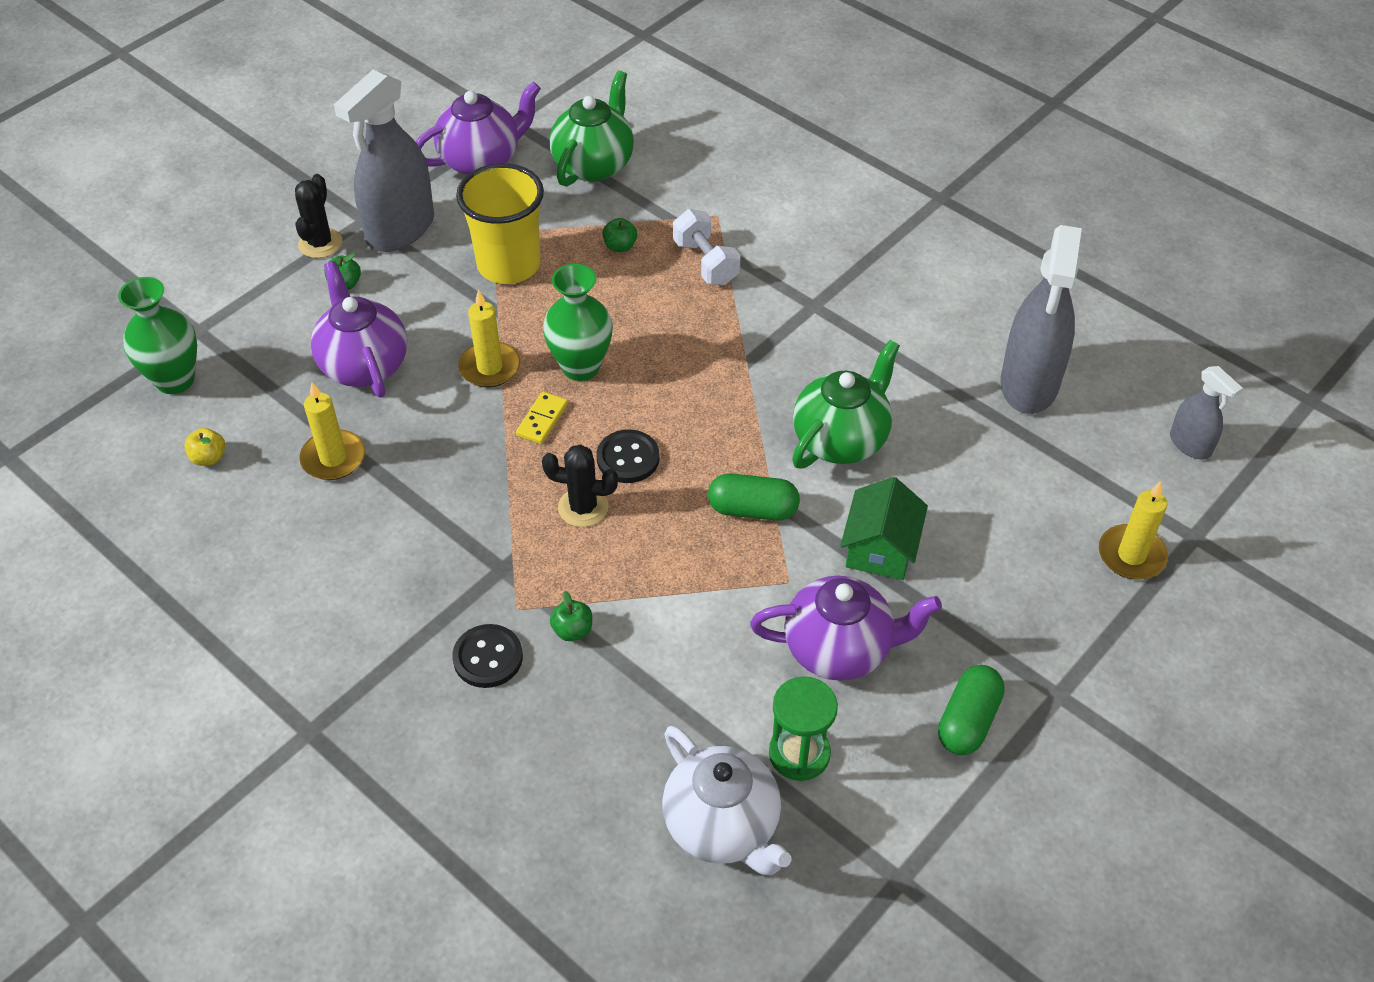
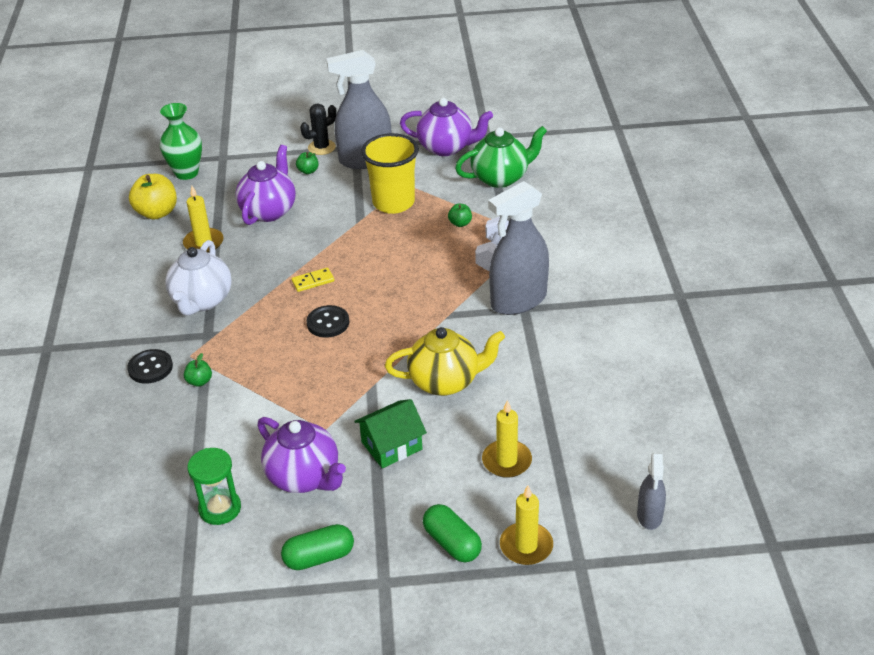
camera: 45 degrees right, 10 degrees down
(208, 458) = (157, 213): yellow apple -> yellow apple, size x1.98
(490, 367) = (321, 244): yellow candle -> yellow candle (506, 461)
(581, 367) = (363, 268): green vase -> none
(583, 507) = (277, 331): black cactus -> none
(723, 826) = (144, 512): white teapot -> white teapot (202, 301)
(753, 509) = (354, 385): green capsule -> green capsule (452, 543)
(841, 440) = (445, 381): green teapot -> yellow teapot
(1029, 384) = (593, 421): grey spray bottle -> grey spray bottle (518, 300)

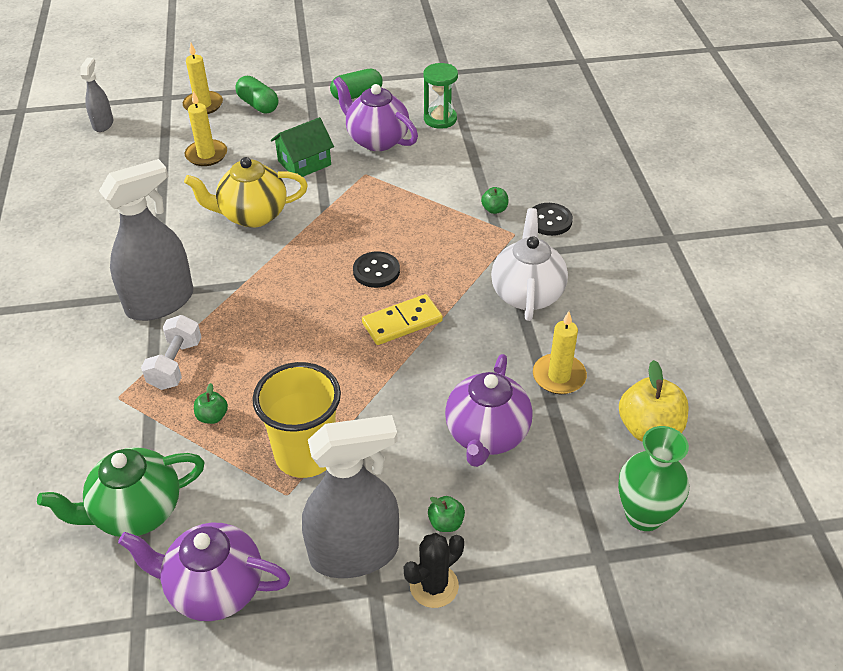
camera: 175 degrees right, 5 degrees up
(313, 281) = (402, 322): yellow domino -> yellow domino, size x1.55

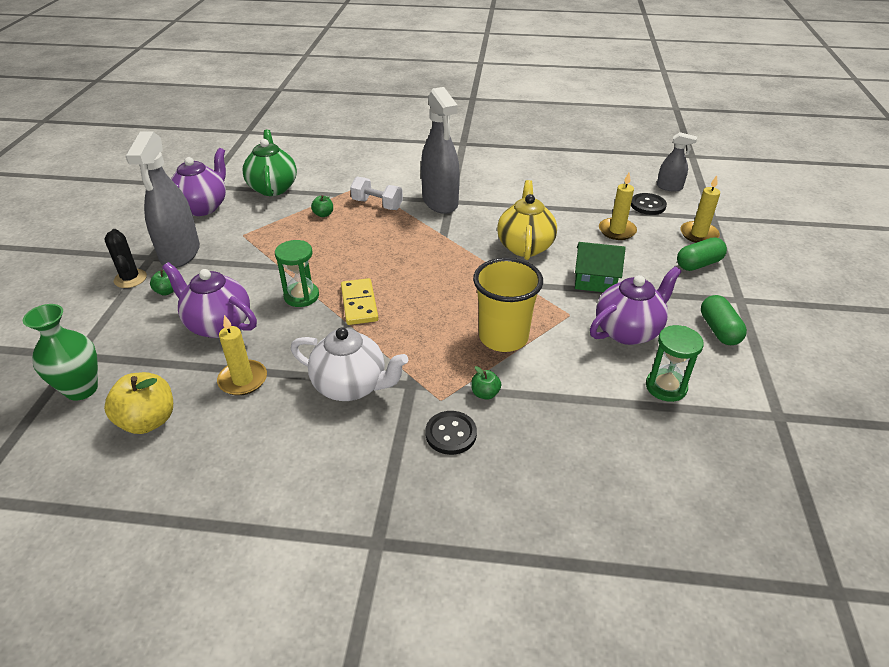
camera: 105 degrees right, 5 degrees down
(304, 163) = (595, 280): green house -> green house turned 60 degrees counterclockwise
(306, 454) = (266, 244): yellow cup -> yellow cup (503, 337)
(376, 271) = (427, 300): black button -> black button (648, 205)
(406, 377) = (301, 296): none -> green hourglass

